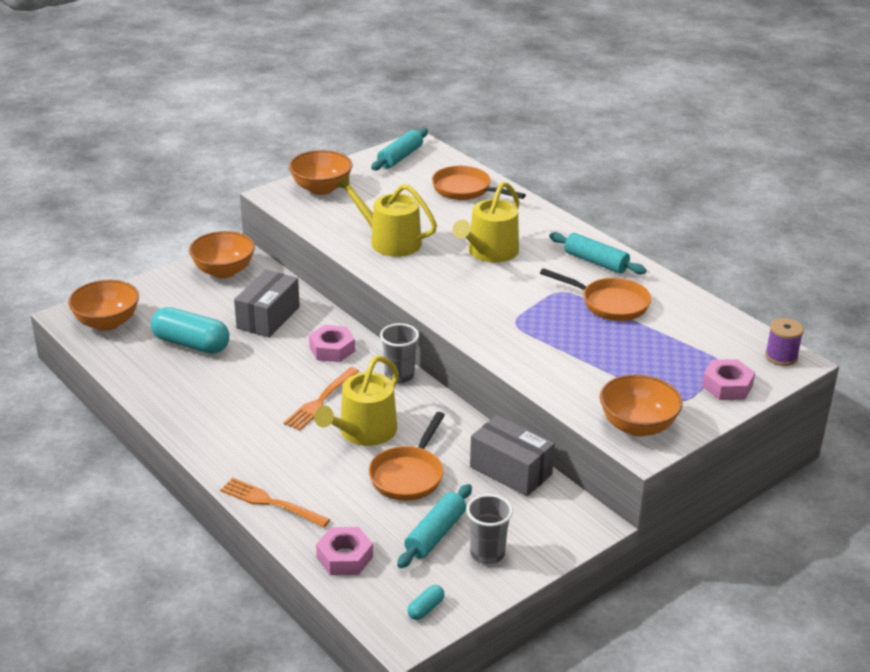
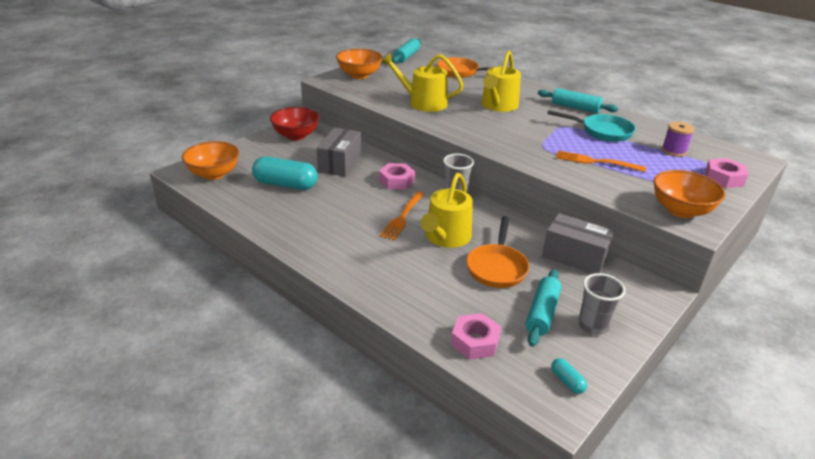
camera: 10 degrees left, 0 degrees up
(224, 271) = (296, 136): orange bowl -> red bowl
(271, 503) = (392, 300): orange fork -> orange fork (596, 162)
(426, 609) = (567, 381): turquoise capsule -> turquoise capsule turned 60 degrees counterclockwise
(609, 303) = (602, 131): orange pan -> turquoise pan
(781, 356) = (745, 157): purple spool -> purple spool (673, 151)

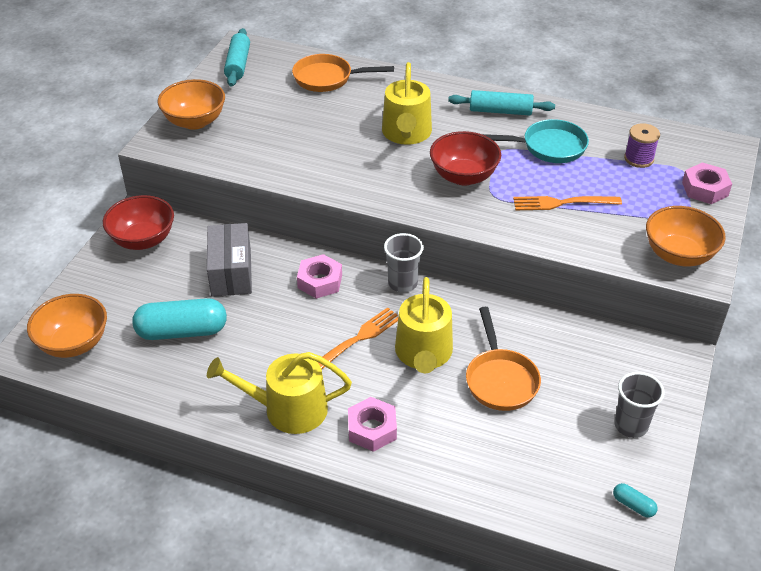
camera: 20 degrees left, 10 degrees up
(402, 217) = (358, 339): orange fork -> orange fork turned 135 degrees counterclockwise
(423, 102) = (310, 154): yellow watering can -> yellow watering can (287, 409)
(475, 341) = (523, 489): pink nut -> pink nut (372, 429)
(526, 133) = (463, 176): none -> red bowl
(542, 313) = (574, 427): turquoise rolling pin -> none
(574, 257) = (576, 336): grey box -> none

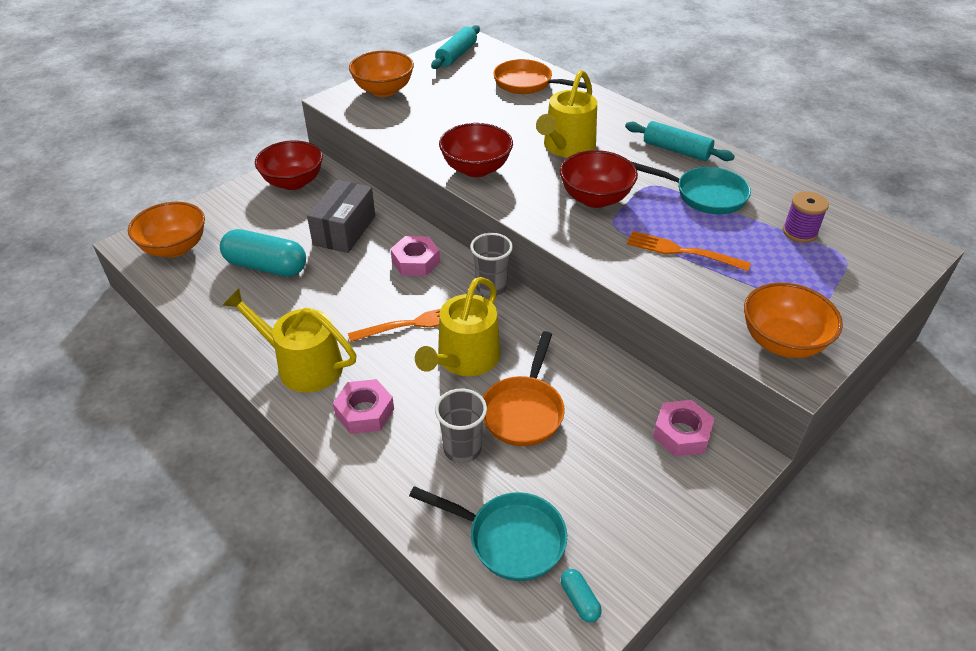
camera: 25 degrees right, 0 degrees up
(342, 178) = (476, 169): none -> red bowl
(555, 482) = (509, 538): none -> turquoise pan
(631, 425) = (634, 511): grey cup -> grey cup (462, 449)
(705, 189) = (860, 283): pink nut -> pink nut (681, 433)

